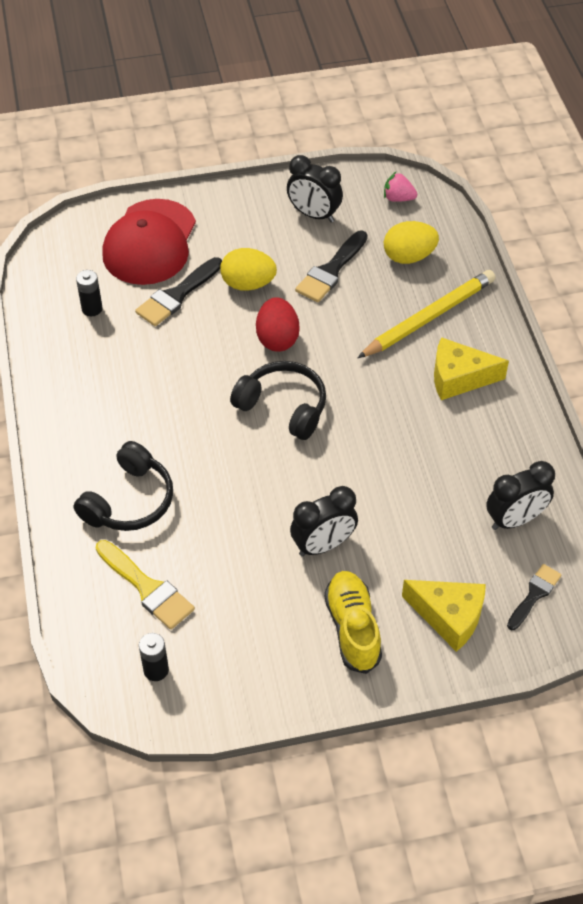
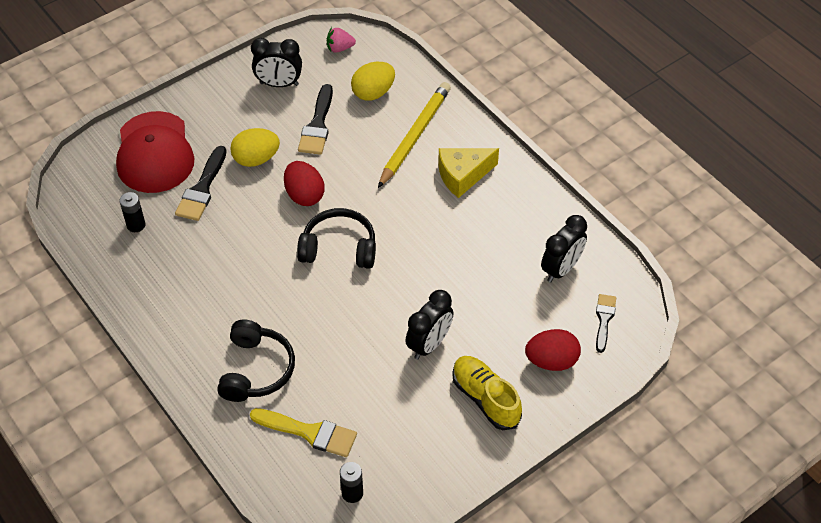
camera: 25 degrees left, 0 degrees up
(449, 617) = (551, 361): yellow cheese -> red egg

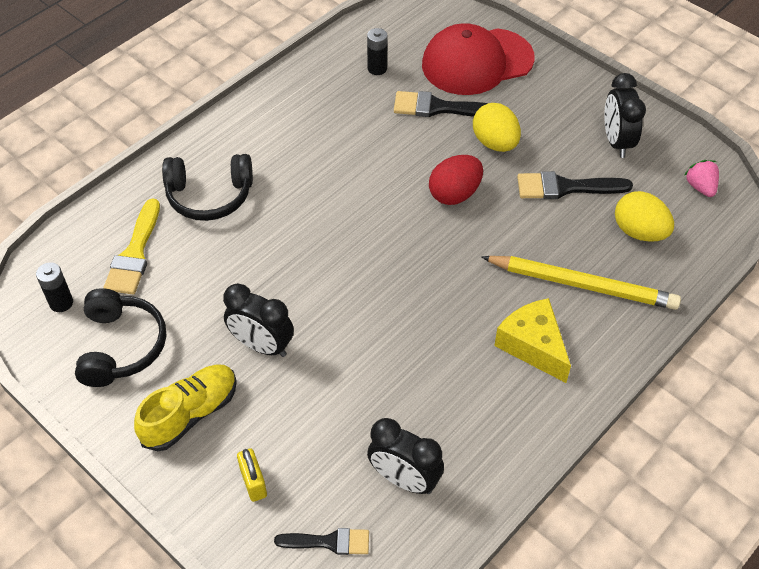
camera: 80 degrees right, 0 degrees up
(339, 248) = (385, 238): black headphones -> black headphones (121, 346)
(551, 361) = (253, 482): red egg -> yellow padlock

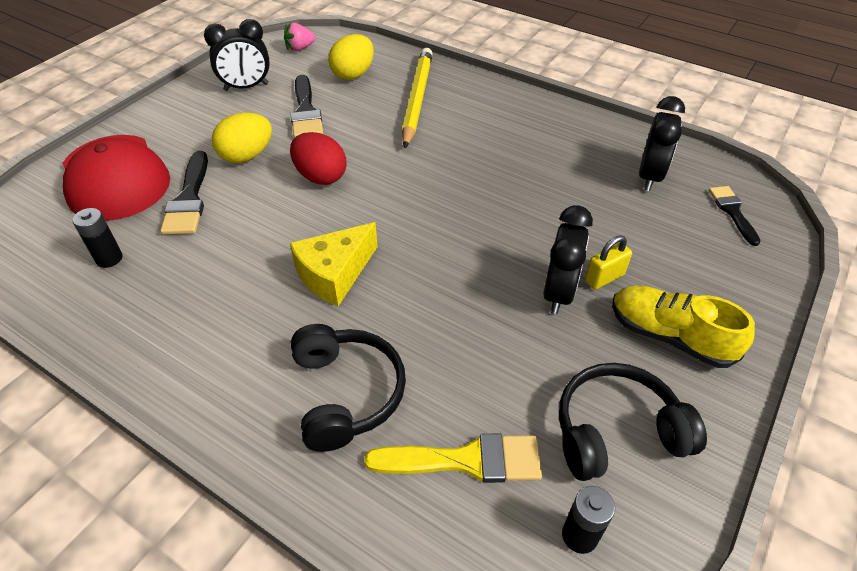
camera: 100 degrees left, 5 degrees down
(253, 482) = (712, 270): yellow padlock -> yellow padlock (604, 278)
(533, 346) = (488, 120): yellow cheese -> yellow cheese (335, 274)

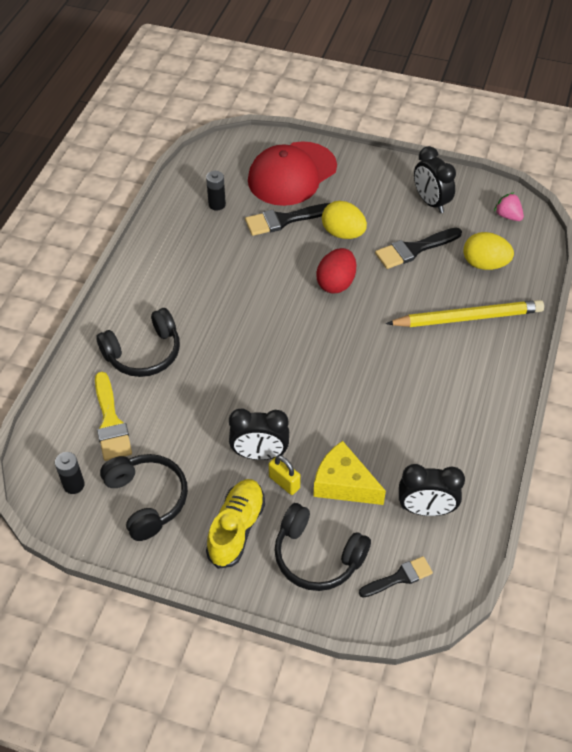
camera: 75 degrees right, 5 degrees up
(335, 274) = (238, 320): yellow cheese -> yellow cheese (343, 484)
(709, 269) = (317, 556): none -> black headphones

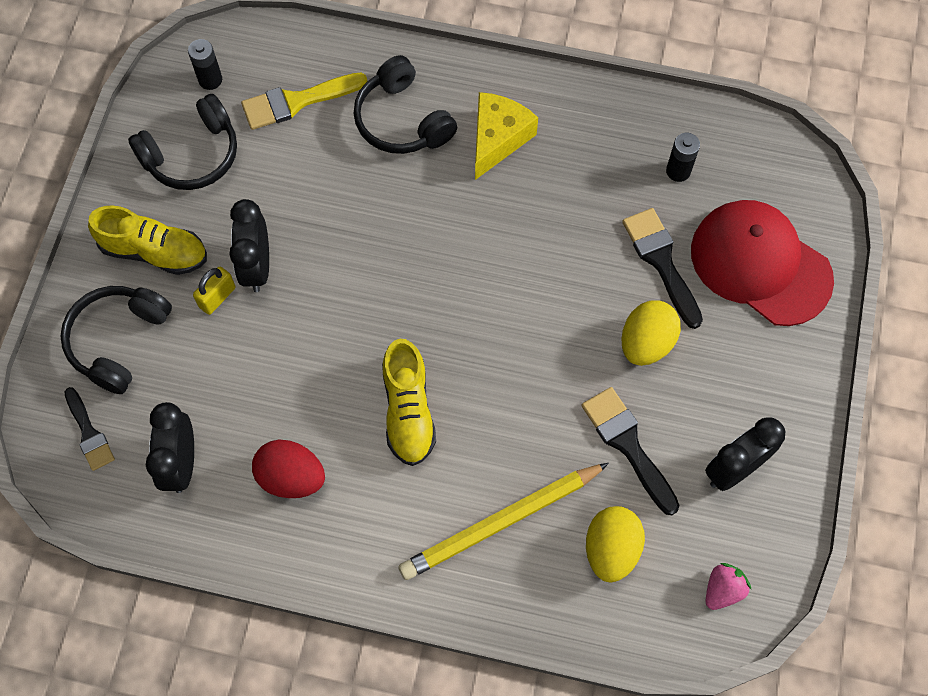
camera: 85 degrees right, 15 degrees up
(336, 283) = (546, 338): red egg -> red egg (291, 477)
(343, 484) = (216, 365): yellow cheese -> yellow cheese (498, 139)
(387, 363) = (408, 411): none -> yellow shoe
(468, 318) = (500, 522): yellow pencil -> yellow pencil turned 75 degrees clockwise

